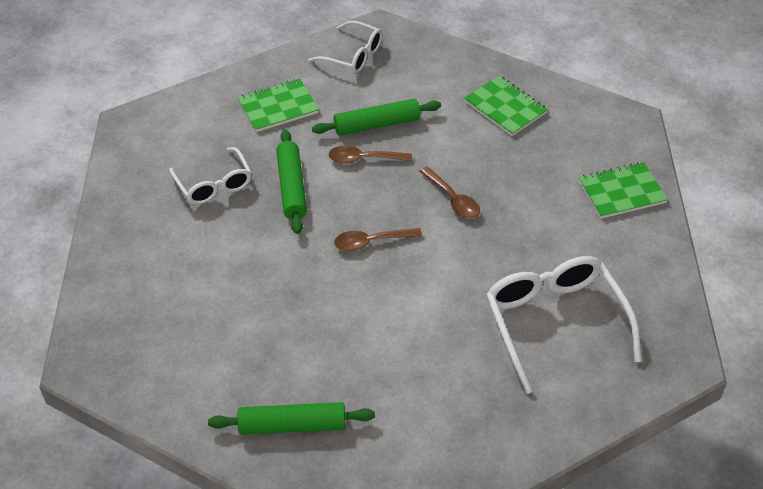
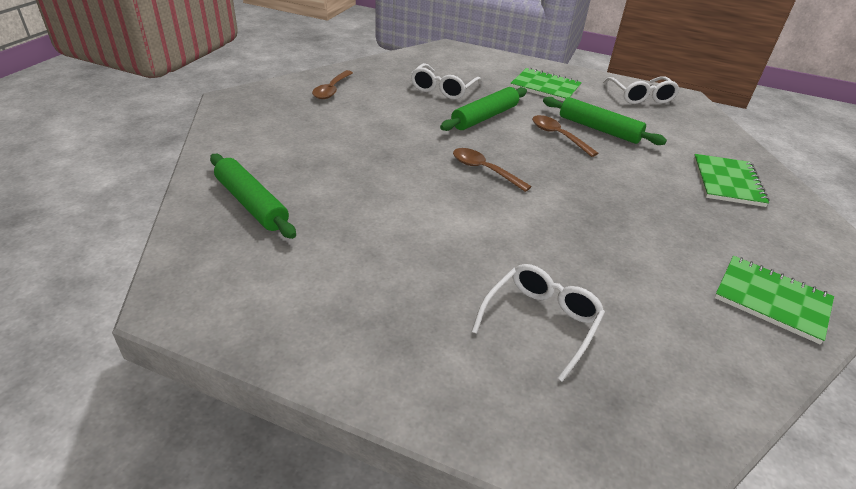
camera: 50 degrees right, 10 degrees down
(453, 199) = (588, 193): brown spoon -> brown spoon (332, 90)
(554, 322) = (541, 321): white glasses -> white glasses, size x0.61

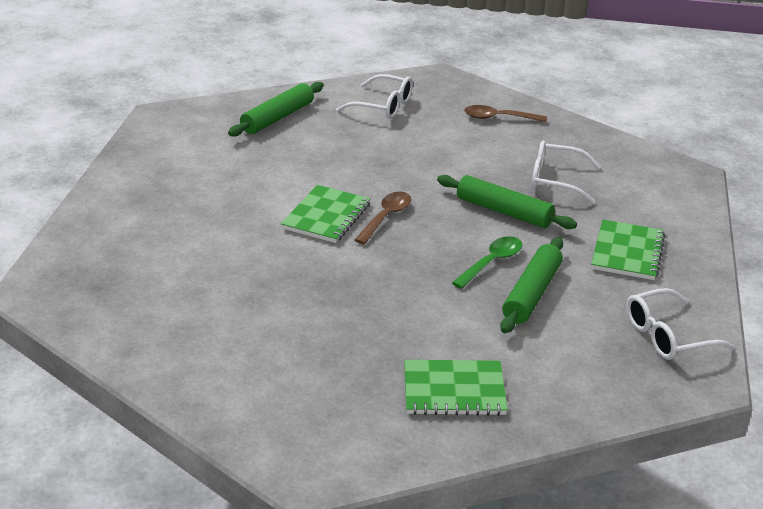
camera: 80 degrees right, 5 degrees down
(541, 321) = (173, 254): white glasses -> white glasses (383, 106)
(558, 136) = (492, 262): brown spoon -> green spoon
(771, 300) = (231, 387): green notebook -> green notebook (326, 216)

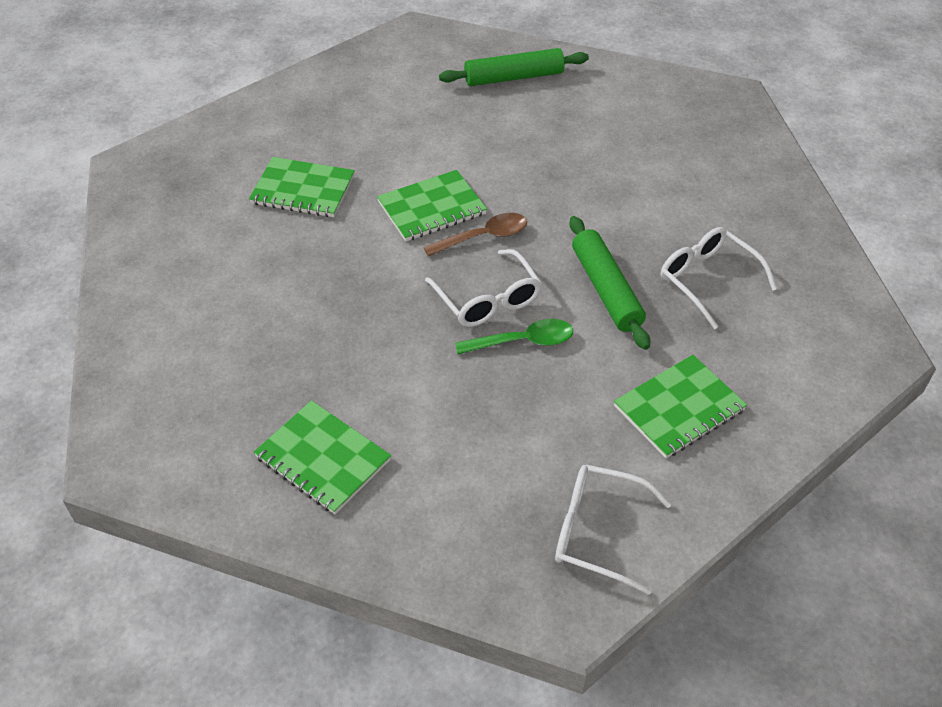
camera: 40 degrees right, 15 degrees up
(212, 246) = (303, 190): none -> green notebook
(383, 106) = (631, 107): white glasses -> white glasses (488, 300)
(498, 118) = (737, 174): brown spoon -> none
(531, 293) = (519, 399): green rolling pin -> none

